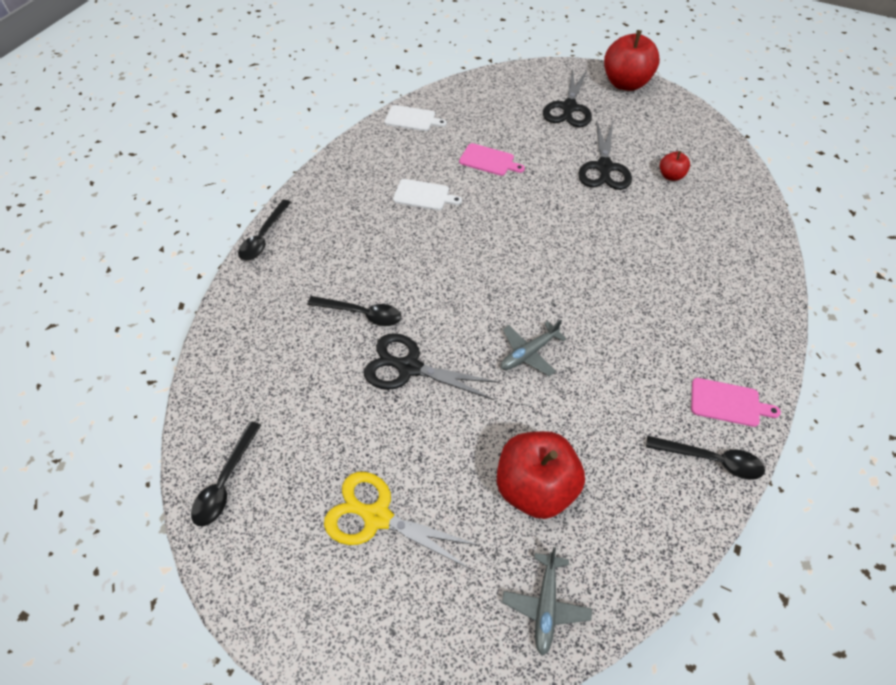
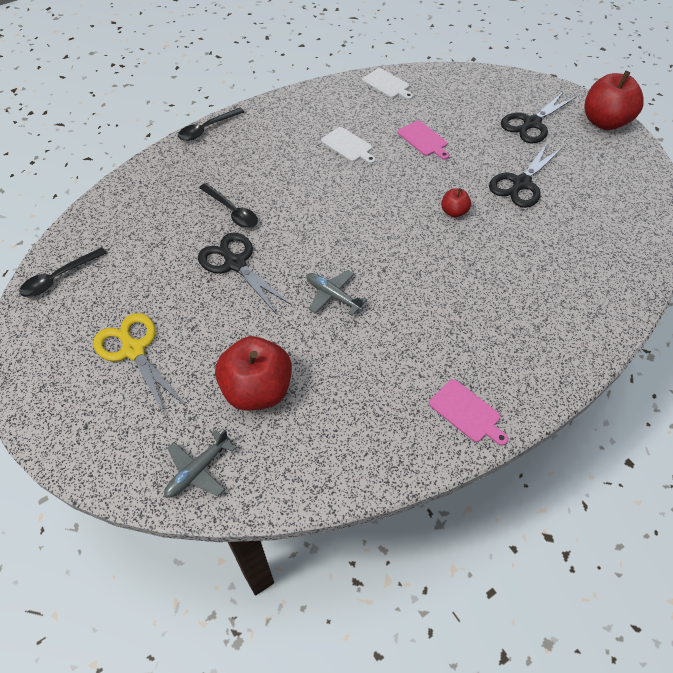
camera: 30 degrees right, 0 degrees up
(529, 353) = (333, 296): grey plane -> grey plane turned 45 degrees clockwise
(671, 176) = (578, 214): red apple -> red apple (454, 212)
(711, 460) = (413, 445): black spoon -> none

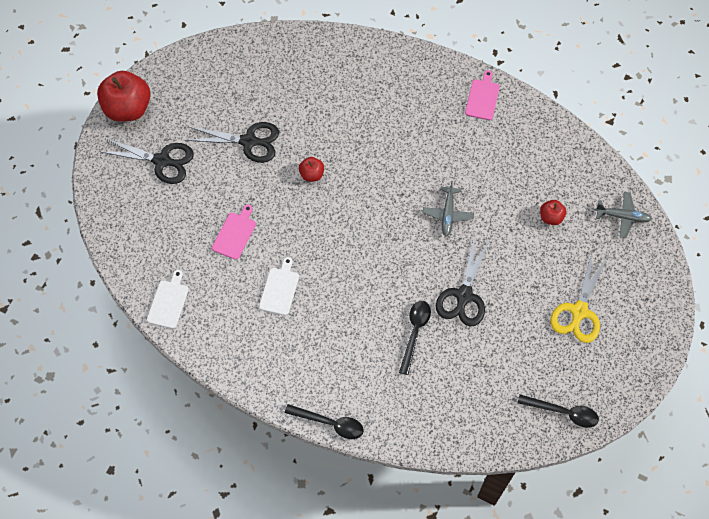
camera: 120 degrees left, 10 degrees up
(257, 390) = (551, 217): red apple -> red apple, size x0.48

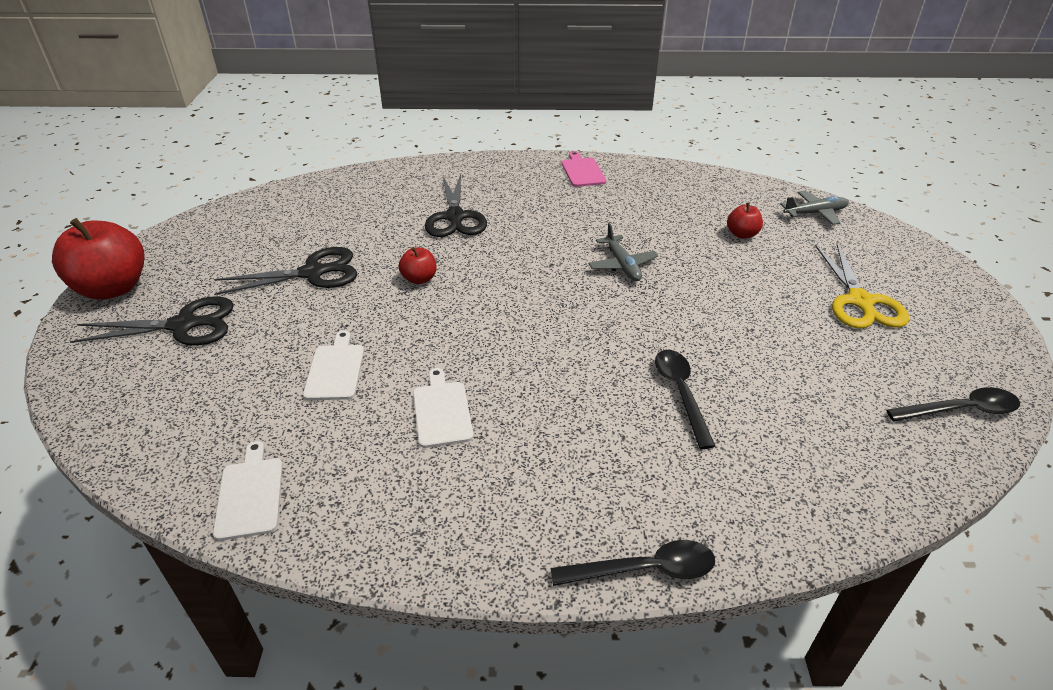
camera: 25 degrees left, 25 degrees down
(235, 234) = (335, 369): pink cutting board -> white cutting board
(463, 296) = (710, 332): black scissors -> black scissors (455, 217)

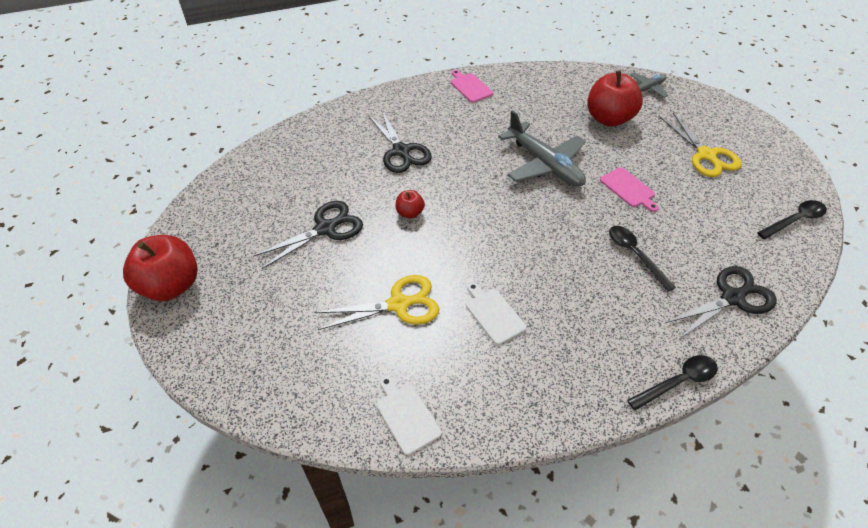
camera: 20 degrees left, 10 degrees up
(184, 325) = (257, 301): black scissors -> black scissors (733, 298)
(335, 369) = (399, 304): white cutting board -> yellow scissors
(622, 265) = (544, 164): grey plane -> grey plane, size x1.81
(720, 315) = (628, 189): none -> pink cutting board
(742, 234) = (609, 118): red apple -> red apple, size x2.07

